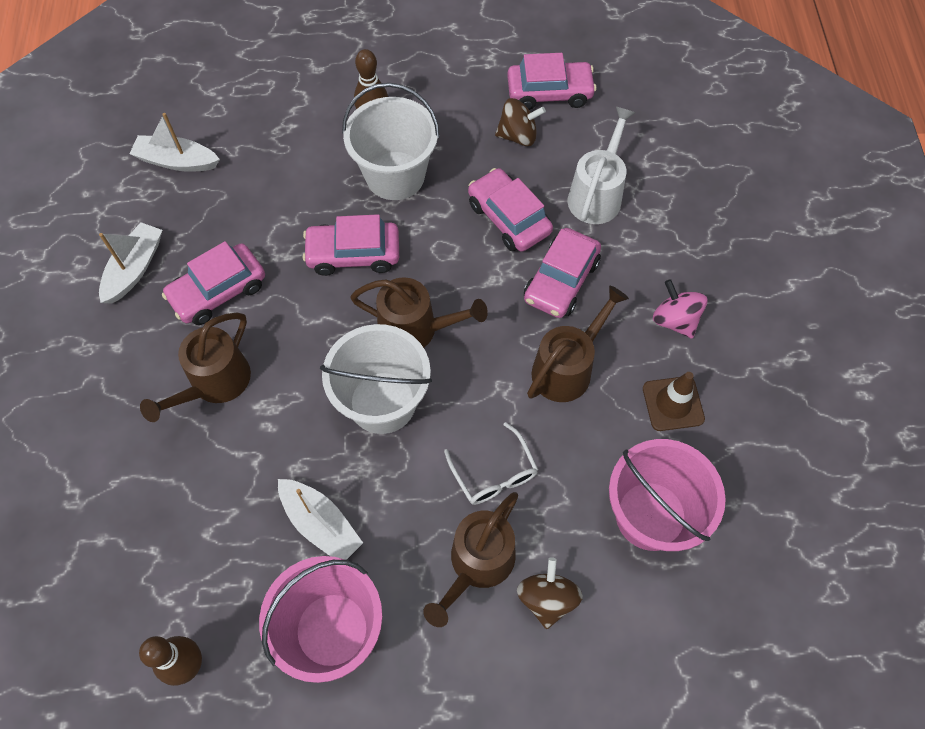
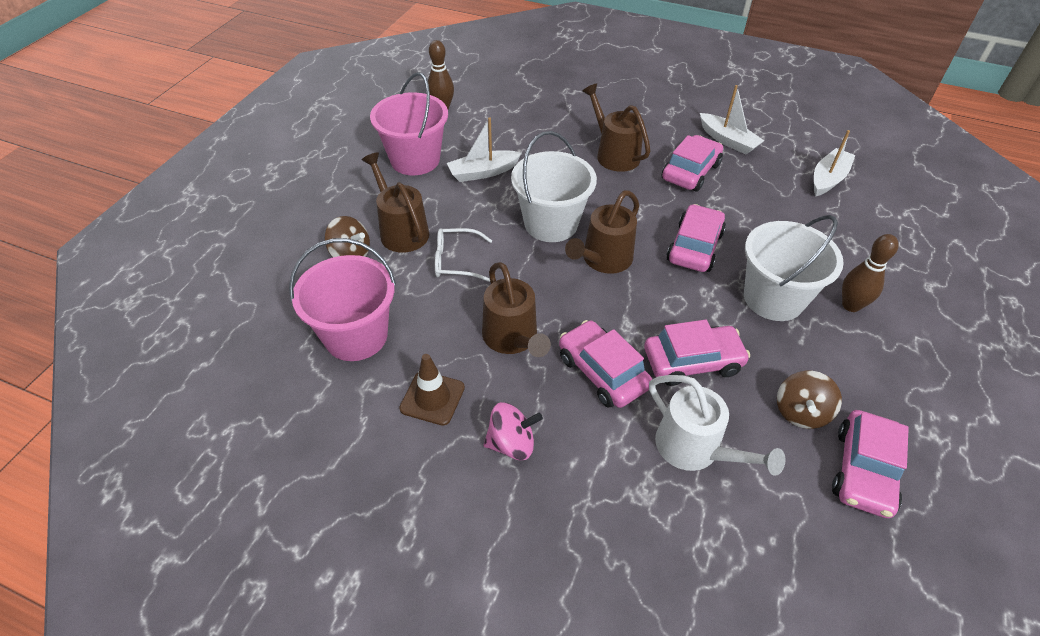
camera: 115 degrees right, 15 degrees down
(218, 291) = (690, 172): pink car -> pink car turned 45 degrees clockwise

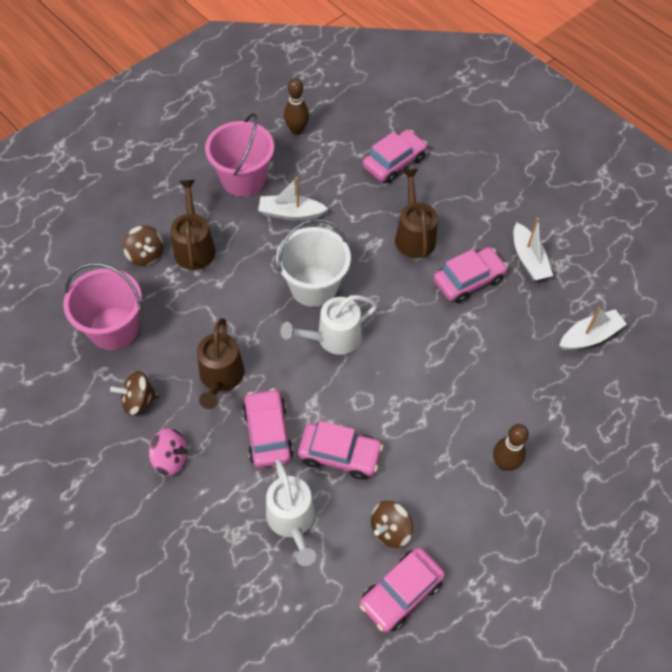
camera: 25 degrees right, 10 degrees up
(432, 398) = (138, 401): brown traffic cone -> brown spinning top
(456, 261) = (219, 292): white glasses -> none
(603, 260) = (333, 338): brown watering can -> white watering can
(694, 247) = (415, 356): pink car -> pink car (394, 162)
(773, 298) = (445, 430): white bucket -> none

